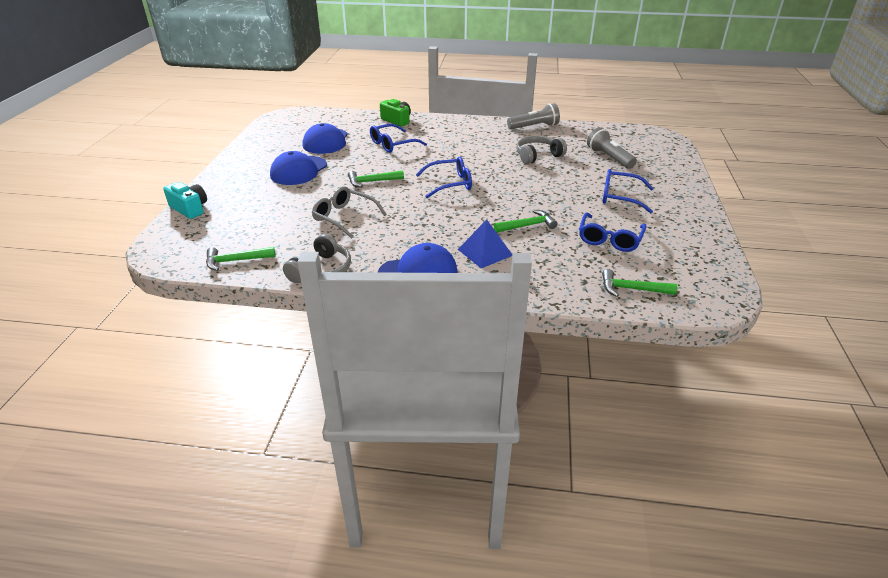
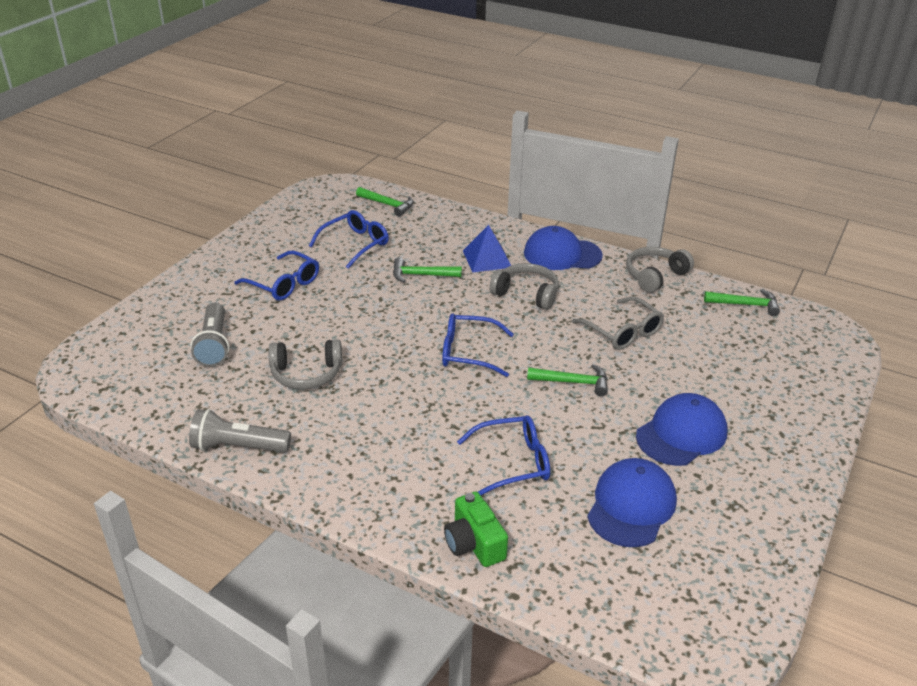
camera: 160 degrees left, 0 degrees up
(190, 209) = (829, 393): turquoise camera -> none
(432, 229) = (526, 294): none -> grey headphones

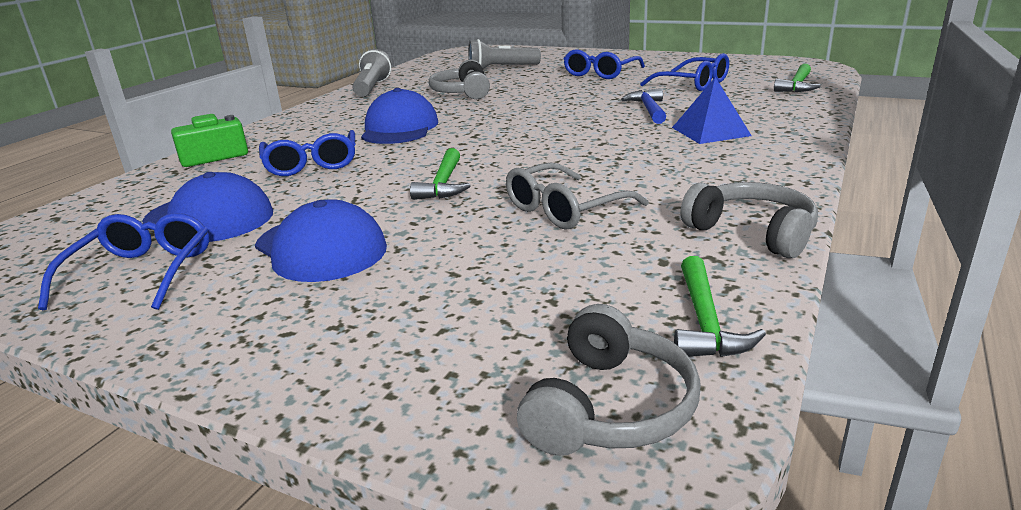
camera: 90 degrees right, 10 degrees down
(421, 275) = (648, 109): green hammer -> blue hammer
(468, 352) = (501, 137): blue glasses -> blue glasses (142, 273)
(526, 294) = (637, 154): grey headphones -> grey headphones (610, 407)
(562, 254) = (763, 167): blue cap -> blue cap (399, 128)

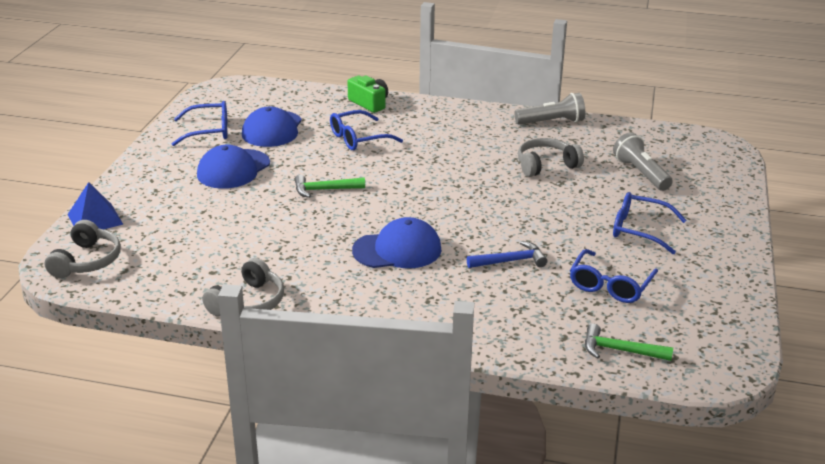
camera: 75 degrees right, 5 degrees up
(399, 128) = (439, 155): blue cap -> blue cap (397, 250)
(565, 209) = (283, 236): grey glasses -> none
(610, 407) = (87, 261): grey headphones -> grey headphones turned 90 degrees counterclockwise
(705, 322) = (147, 284): green hammer -> none
(710, 131) = (450, 292): blue pyramid -> blue pyramid (95, 219)

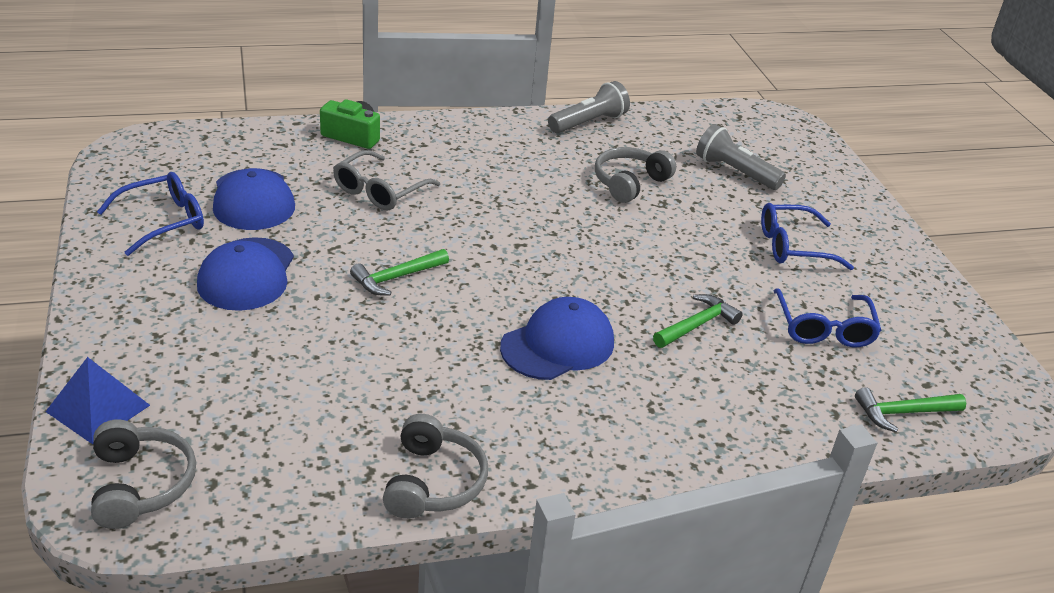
camera: 30 degrees left, 5 degrees up
(358, 138) = (379, 191): blue glasses -> grey glasses
(510, 261) = (697, 325): blue hammer -> green hammer

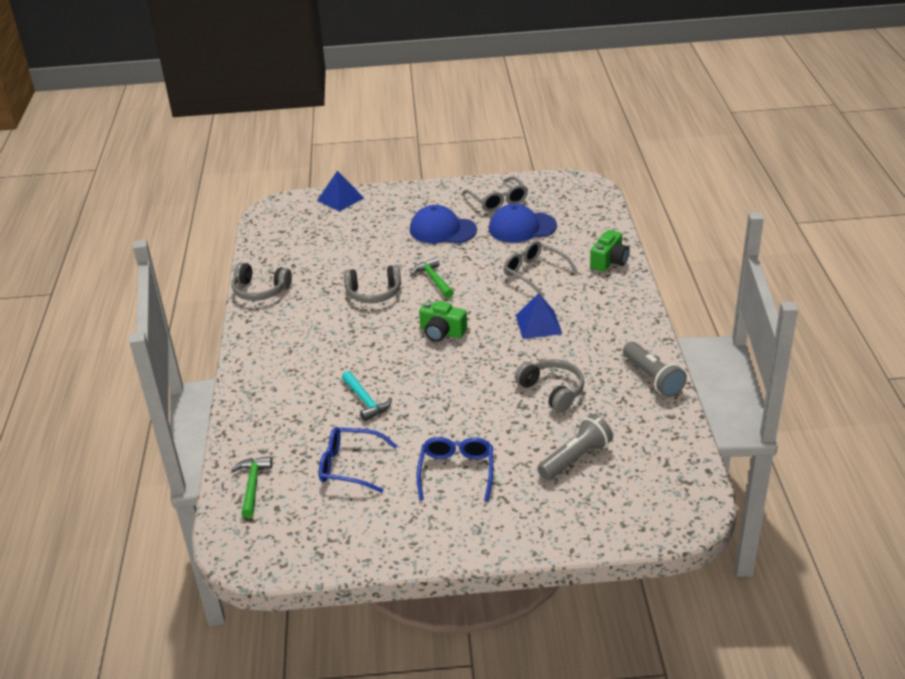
camera: 105 degrees right, 0 degrees up
(141, 485) = (287, 214): grey headphones -> grey headphones (374, 293)
(163, 221) = (498, 201): blue glasses -> grey glasses
(499, 190) = (538, 324): none -> blue pyramid
(529, 266) = (442, 332): none -> green camera
(558, 345) = (357, 338): blue cap -> none
(697, 325) = (366, 401): green hammer -> turquoise hammer

